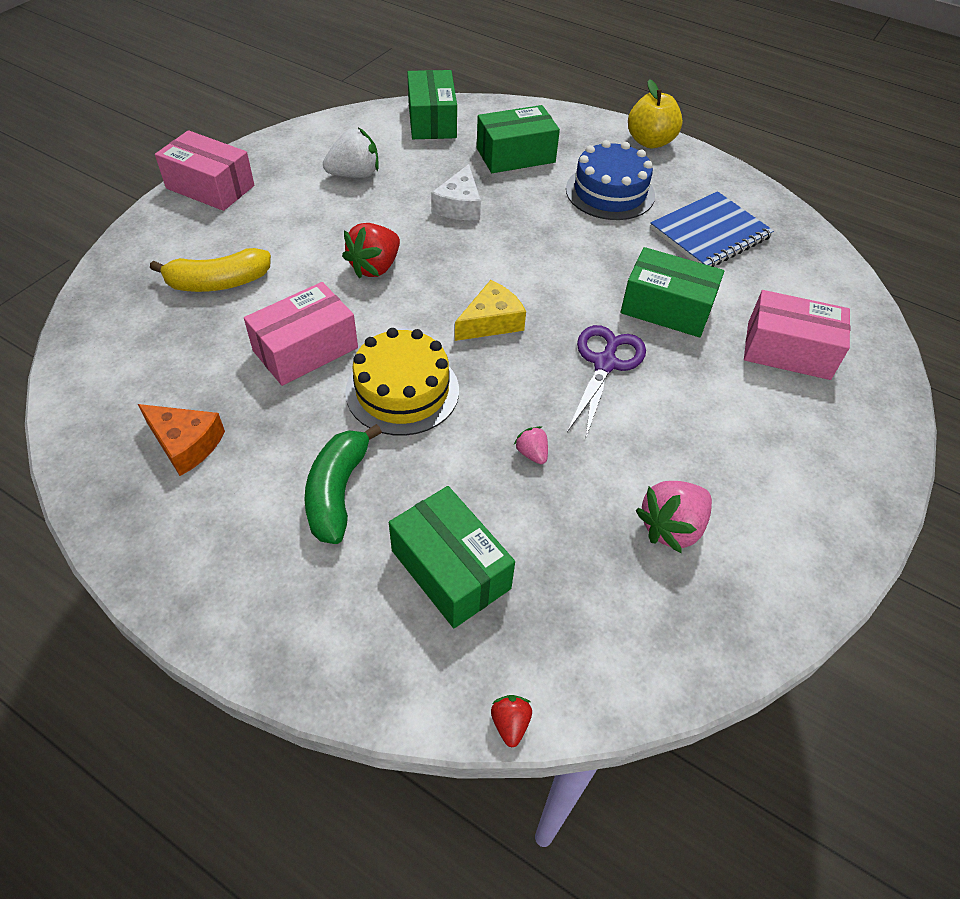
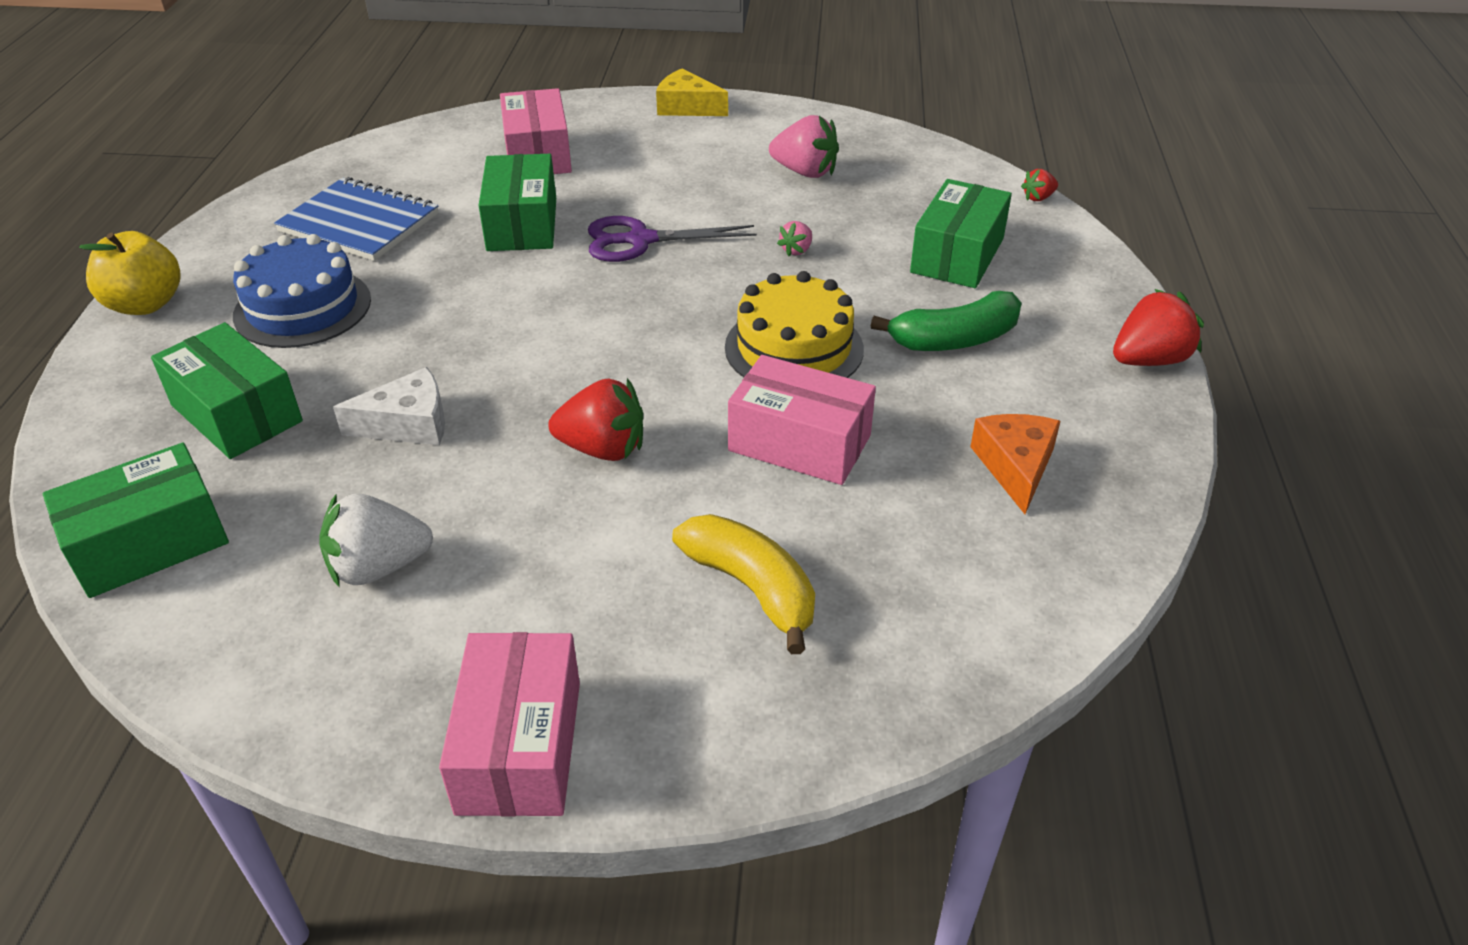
camera: 115 degrees left, 10 degrees down
(203, 616) = (1149, 360): none -> red strawberry
(355, 174) = (378, 567): white strawberry -> white strawberry turned 60 degrees counterclockwise
(491, 322) = (635, 324): yellow cheese -> yellow cheese (687, 107)

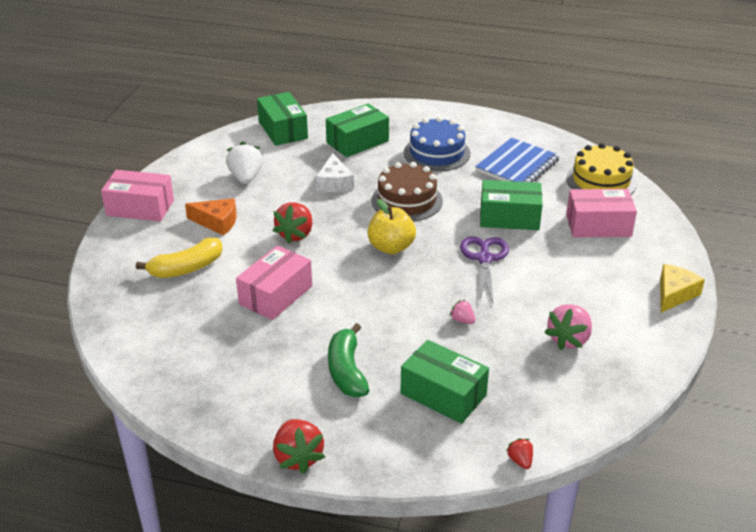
camera: 100 degrees right, 5 degrees down
(145, 304) = (449, 114): yellow apple -> yellow apple (391, 247)
(474, 327) = (407, 200): none -> brown cake
(794, 348) = (357, 304): yellow cake -> yellow cake (601, 181)
(1015, 467) = (225, 369): orange cheese -> orange cheese (217, 222)

